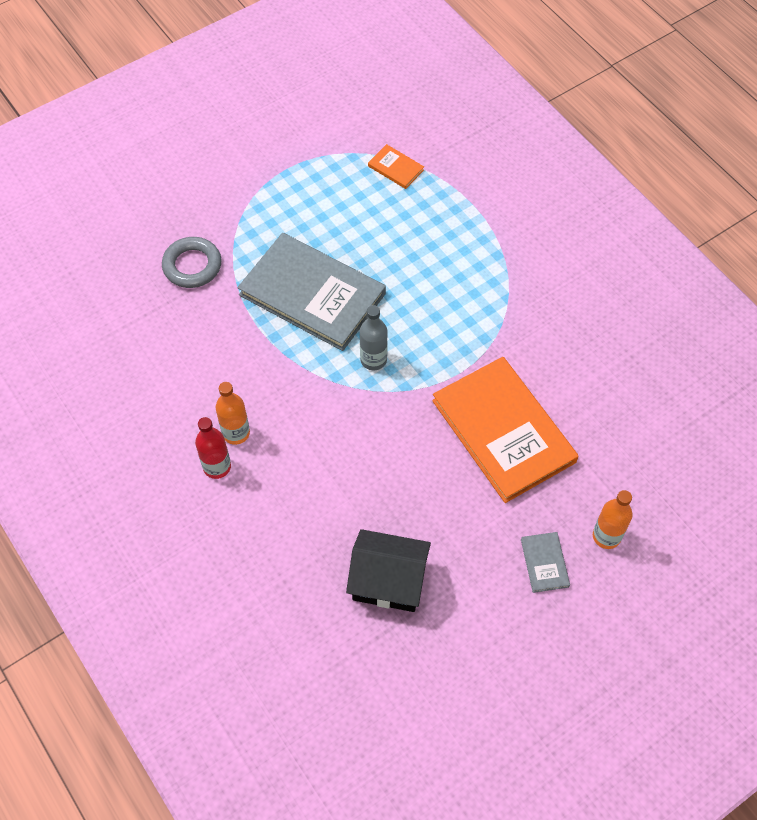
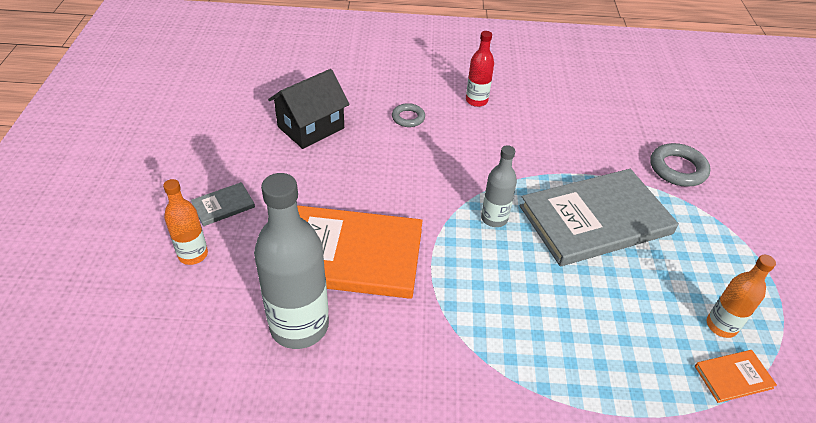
camera: 125 degrees right, 15 degrees down
(236, 433) = (495, 119): orange bottle -> orange bottle (721, 326)
(298, 507) = (408, 118): none -> grey ring
(544, 563) = (223, 205): grey book -> grey book turned 60 degrees counterclockwise
(588, 414) = (299, 326): none -> grey bottle

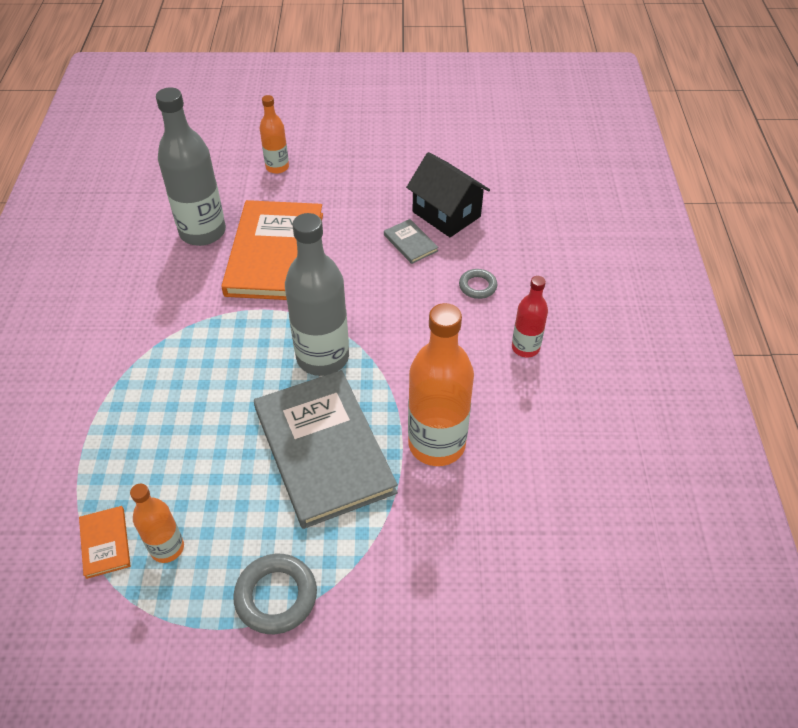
camera: 90 degrees right, 5 degrees up
(223, 205) = (332, 174): grey book -> grey book (410, 243)
(494, 218) = (322, 357): grey bottle -> grey bottle, size x1.84
(576, 154) = (436, 444): none -> orange bottle
(677, 169) = (423, 561): grey ring -> grey ring (276, 596)

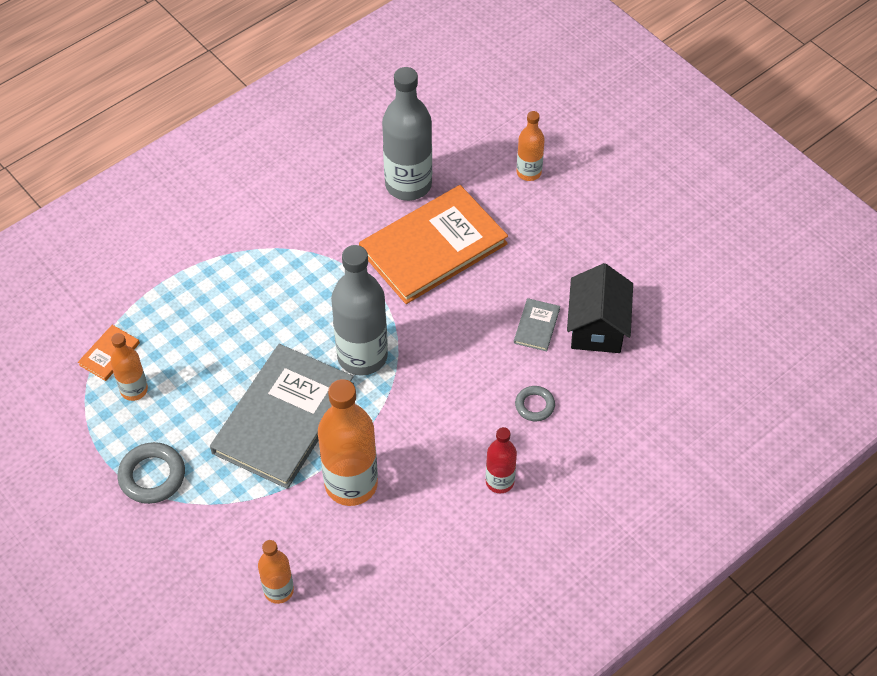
camera: 50 degrees right, 5 degrees up
(496, 570) = (278, 590): none -> orange bottle

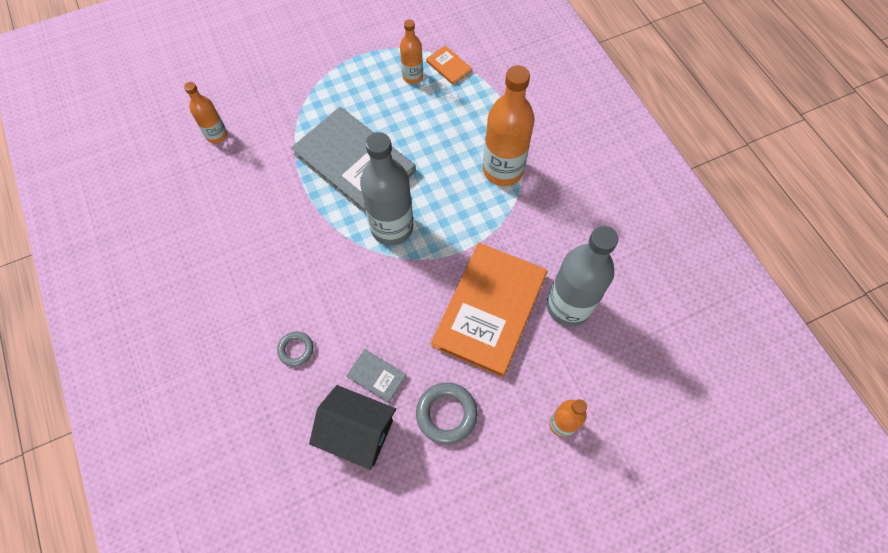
camera: 105 degrees right, 10 degrees up
(152, 476) = (337, 78): grey ring -> grey ring (446, 414)
(351, 484) = (280, 196): orange bottle -> orange bottle (502, 170)
(433, 247) = (489, 310): orange book -> orange book turned 45 degrees clockwise
(499, 481) = (237, 301): red bottle -> none

